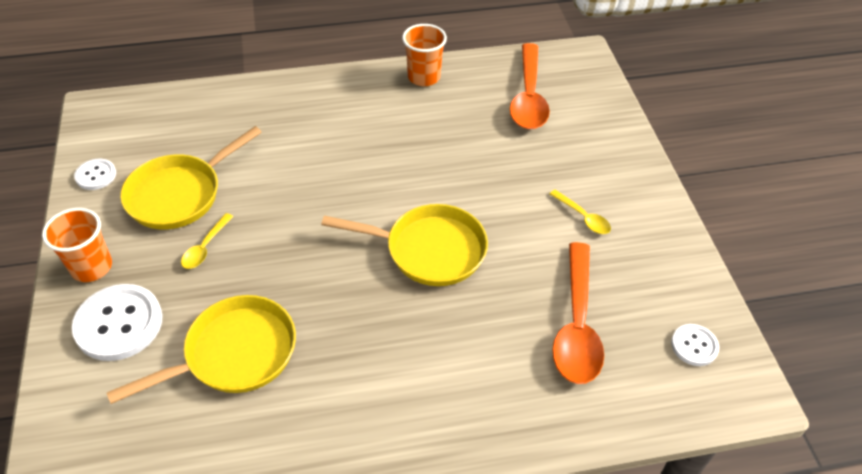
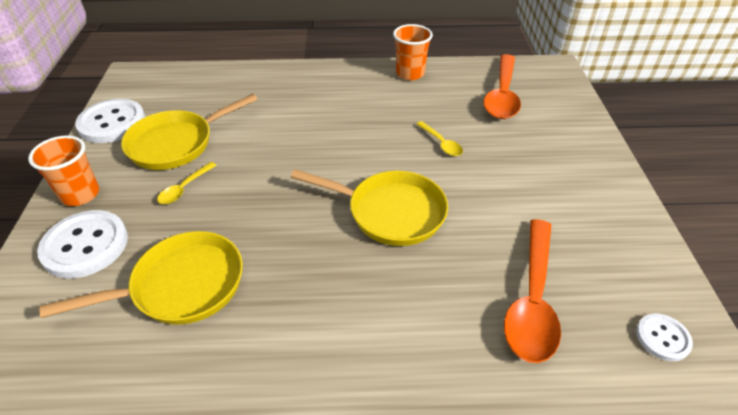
camera: 10 degrees right, 5 degrees down
(96, 175) = (112, 123): white button -> white button, size x1.86
(583, 217) = (546, 198): yellow spoon -> yellow spoon (441, 143)

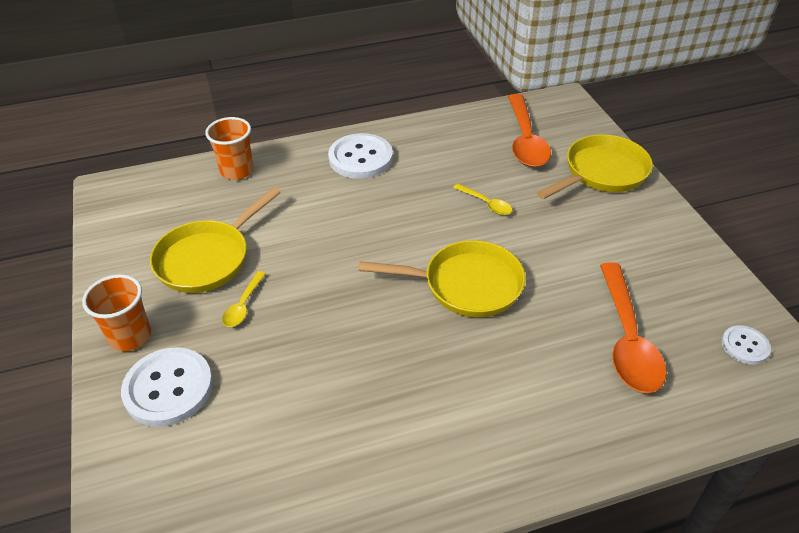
camera: 15 degrees left, 0 degrees up
(112, 123) = (119, 249): white button -> white button (360, 158)
(181, 286) = (294, 404): yellow pan -> yellow pan (602, 172)
(410, 73) = (422, 132): orange cup -> orange cup (237, 171)

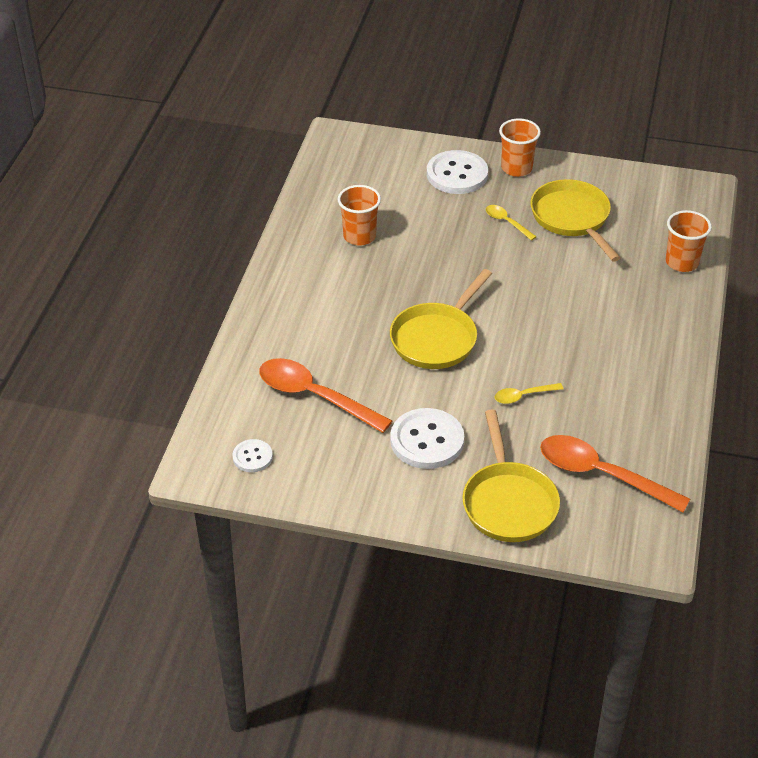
camera: 120 degrees right, 0 degrees up
(352, 430) = (359, 236): none -> orange cup
(360, 158) = (650, 344): white button -> white button (427, 440)

